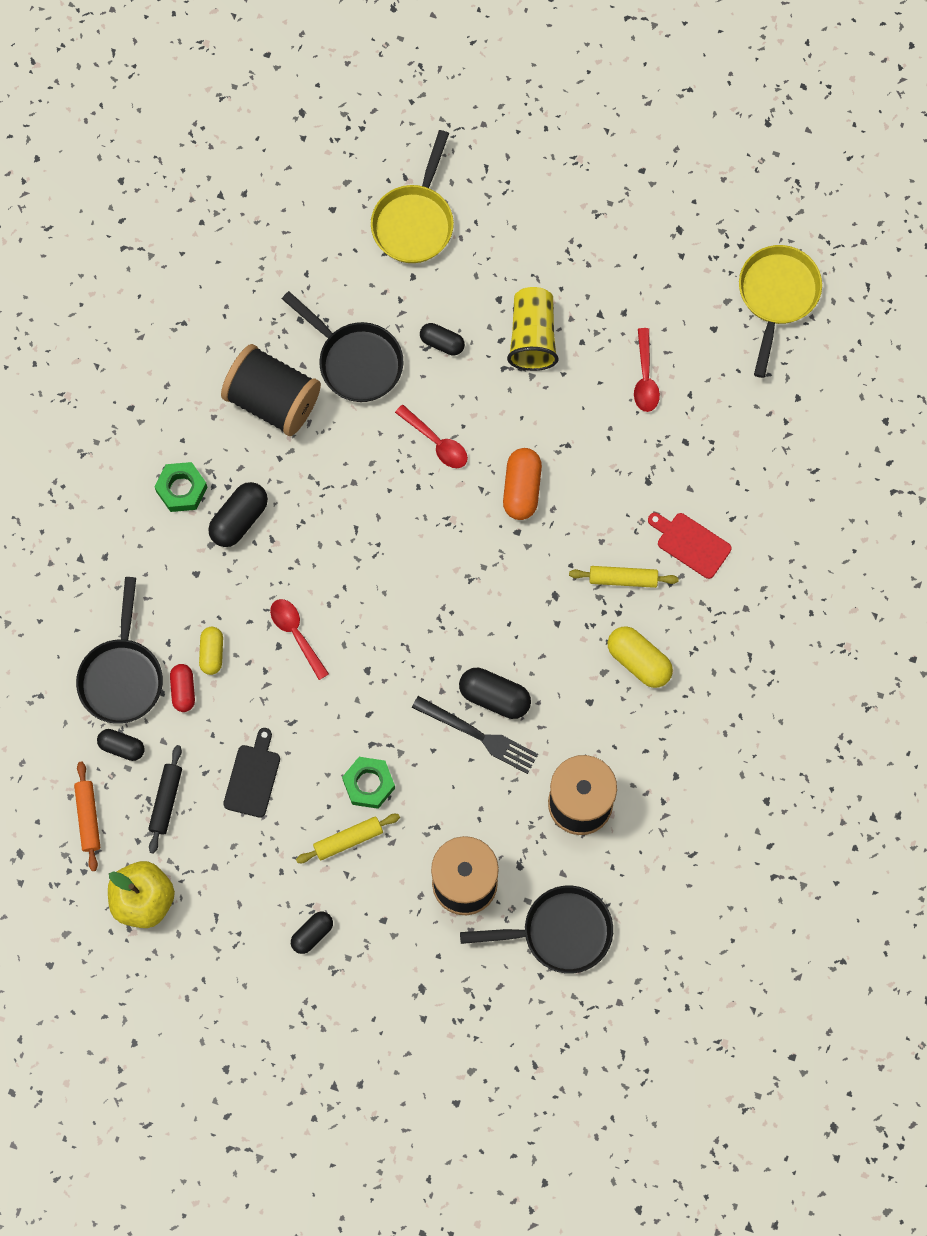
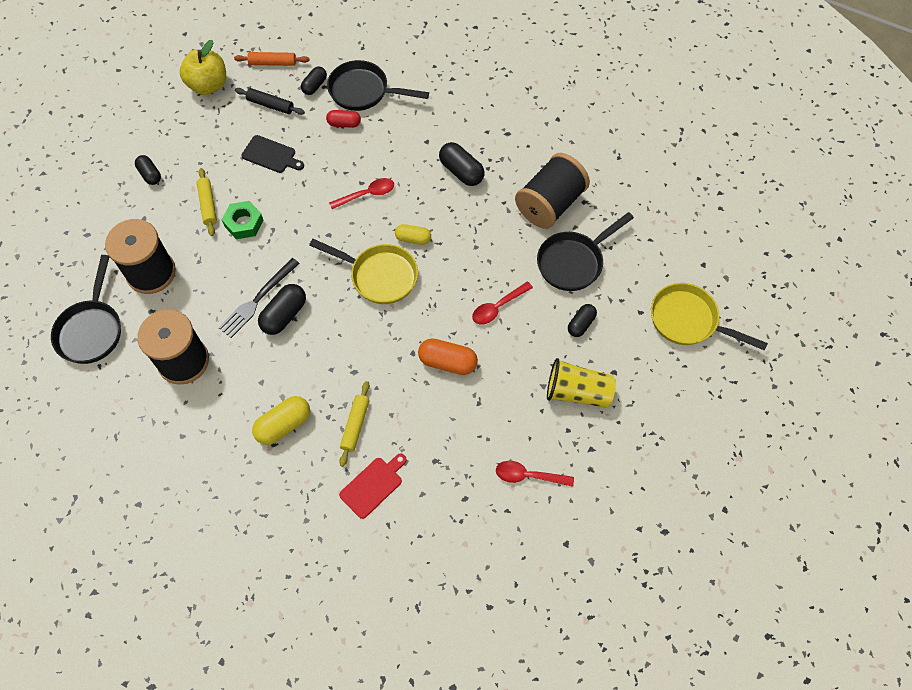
camera: 100 degrees right, 10 degrees down
(181, 489) = (491, 140): green nut -> none
(212, 653) = (366, 143): yellow capsule -> yellow capsule (413, 239)
(777, 296) = (590, 608): yellow pan -> yellow pan (379, 276)

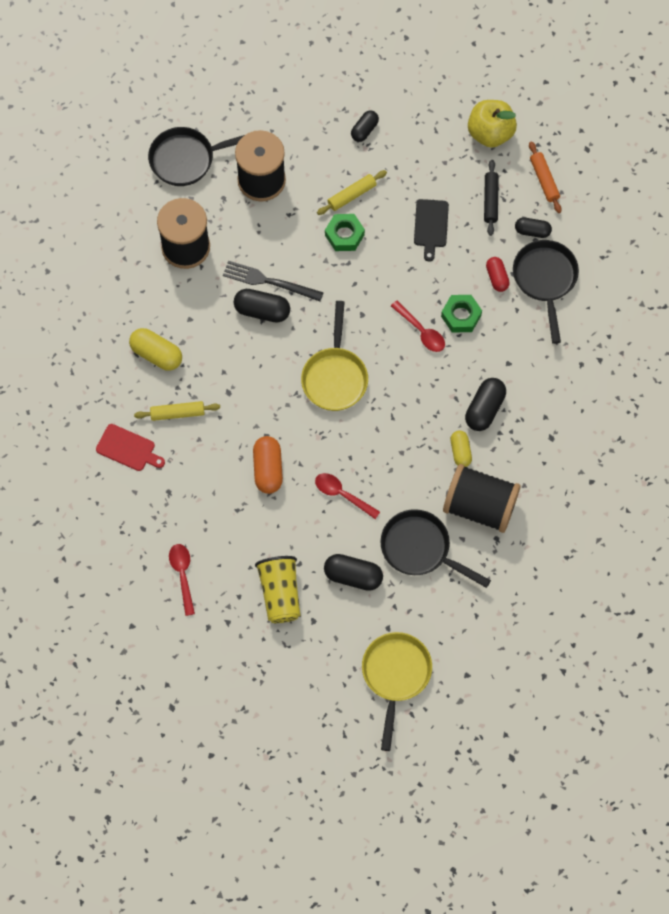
camera: 70 degrees right, 5 degrees up
(367, 160) = (461, 316): none -> green nut
(413, 239) = (387, 392): yellow capsule -> yellow capsule (460, 452)
(581, 324) = (353, 576): black capsule -> black capsule, size x1.53

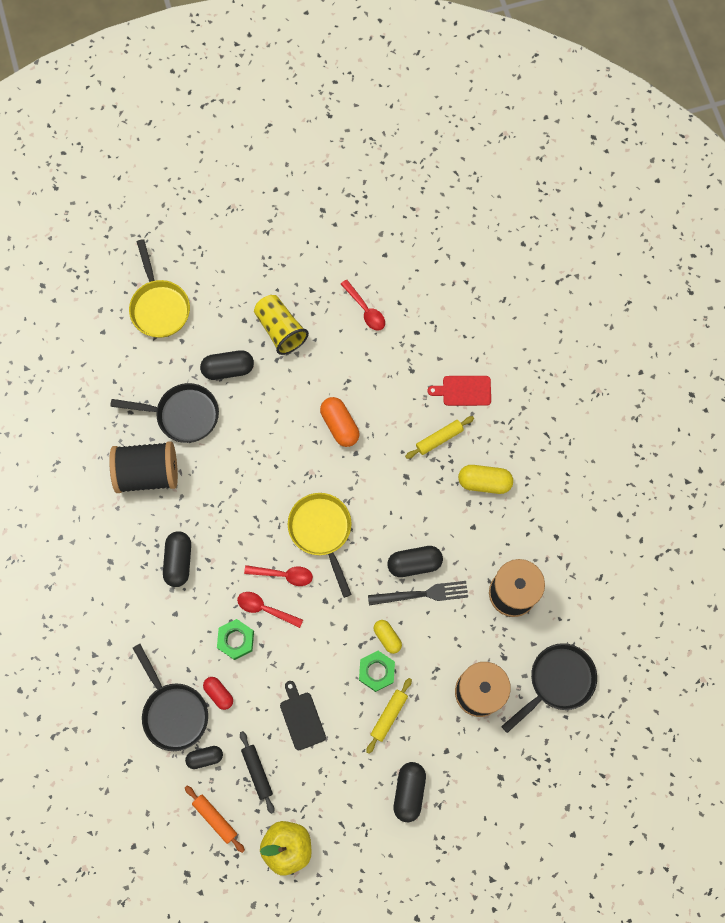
camera: 155 degrees right, 5 degrees up
(342, 494) = (268, 431): red spoon -> red spoon (284, 575)
(364, 130) = (409, 792): black capsule -> black capsule, size x1.53
(460, 452) = (184, 513): yellow capsule -> yellow capsule (387, 637)

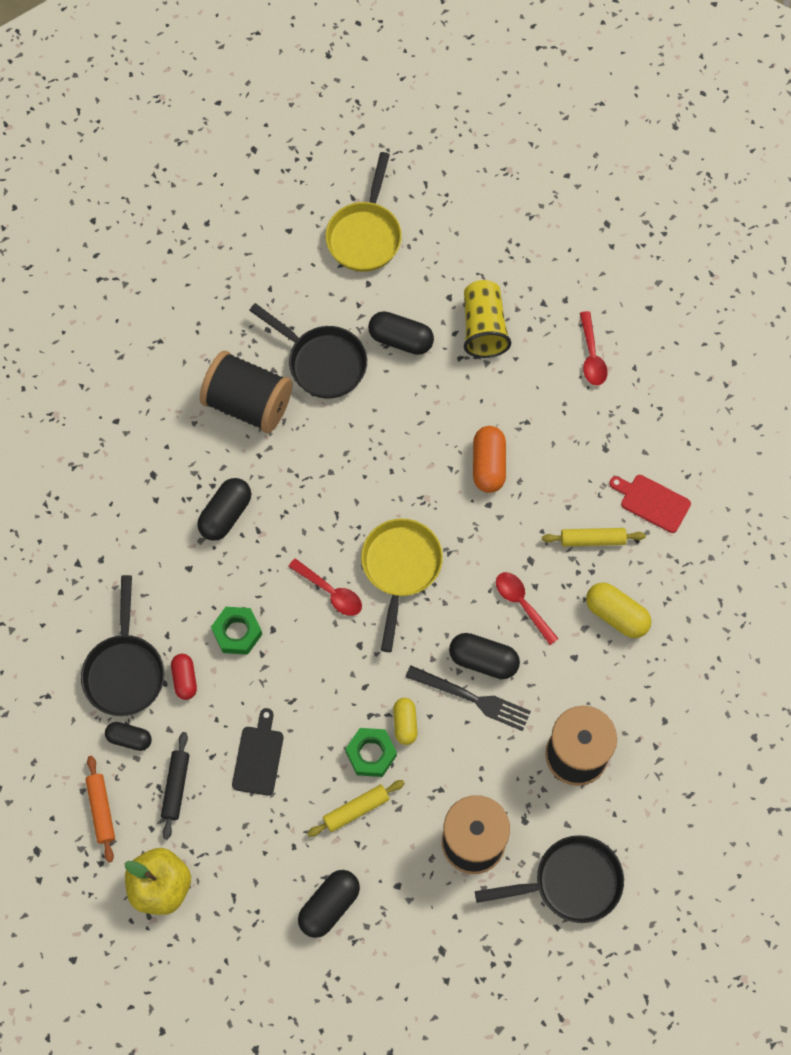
camera: 30 degrees right, 5 degrees down
(265, 609) = (288, 617): red spoon -> red spoon (522, 604)

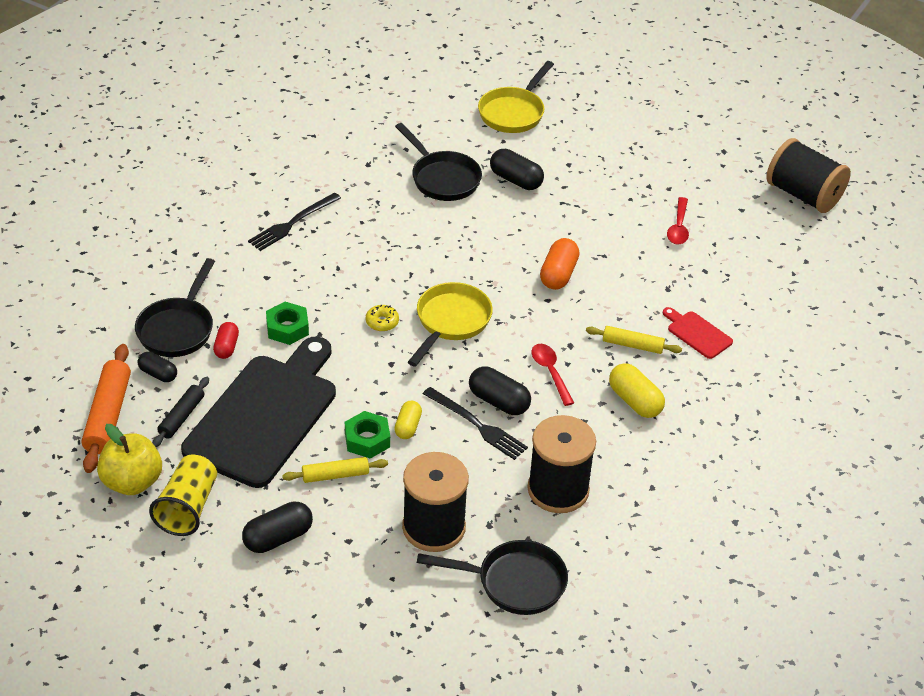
camera: 15 degrees right, 25 degrees down
(101, 810) = (108, 415): orange rolling pin -> orange rolling pin, size x1.65
(187, 481) = (292, 223): none -> black fork
(226, 514) = (315, 251): black capsule -> none
(248, 403) = (368, 188): black spool -> black spool (803, 195)
(258, 757) = (265, 415): black cutting board -> black cutting board, size x2.46
(330, 592) = (382, 322): red spoon -> yellow donut
(483, 328) = (590, 189): yellow cup -> yellow cup (187, 508)

